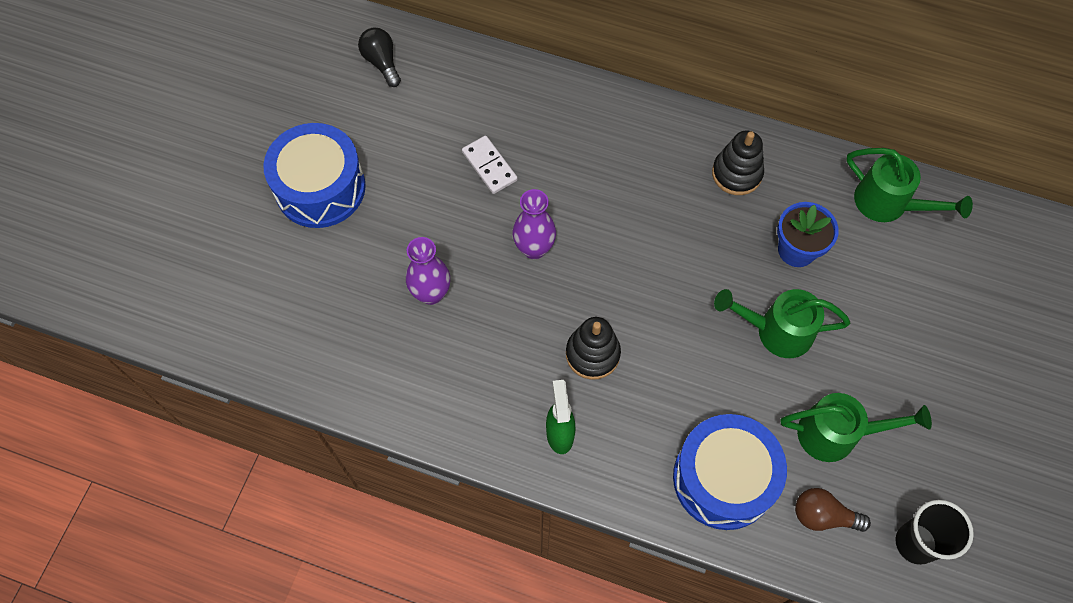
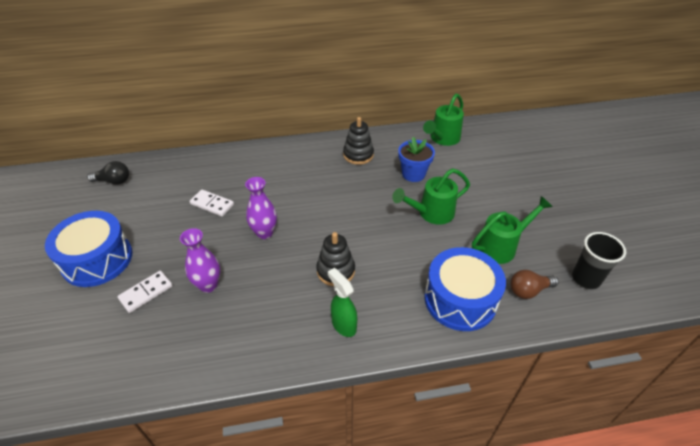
camera: 30 degrees left, 20 degrees down
(357, 267) = (146, 293): none -> white domino
(382, 62) = (114, 181): black light bulb -> black light bulb turned 150 degrees clockwise
(889, 204) = (442, 139): green watering can -> green watering can turned 120 degrees clockwise

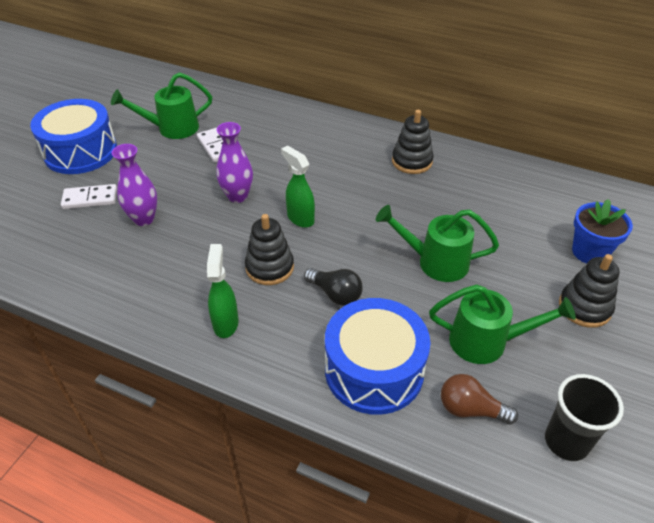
camera: 35 degrees right, 0 degrees up
(114, 181) = (154, 89): black light bulb -> black light bulb (335, 294)
(323, 227) = (300, 218): none -> green spray bottle
(413, 174) = (457, 210): blue flower pot -> blue flower pot (589, 252)
(442, 139) = (537, 186): green watering can -> green watering can (171, 128)
(528, 199) = (584, 307): none -> black stacking toy

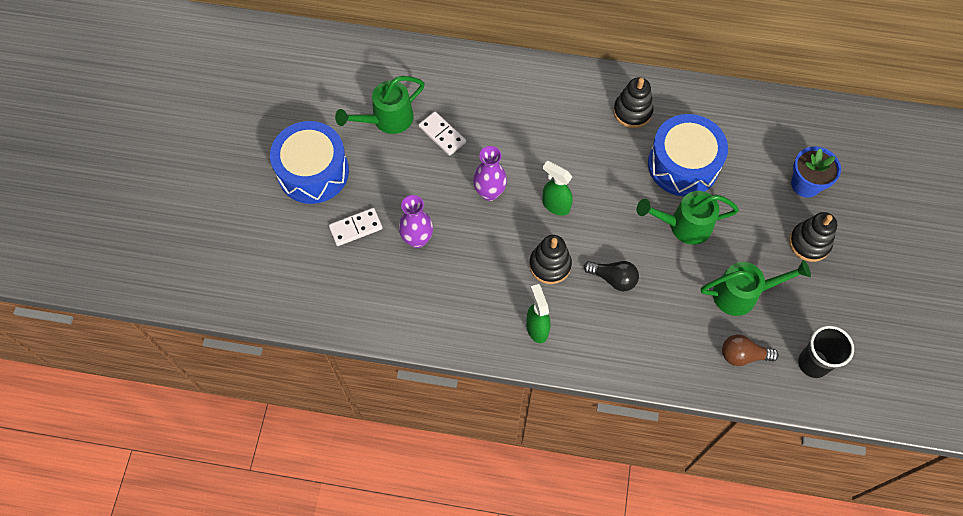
camera: 15 degrees left, 20 degrees up
(374, 370) = (665, 341): blue drum -> blue drum (683, 164)

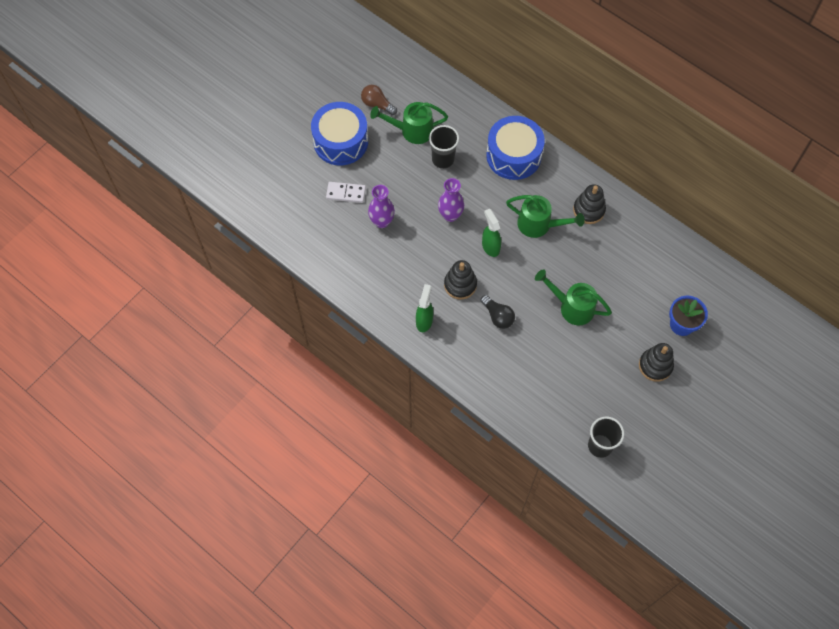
camera: 30 degrees right, 0 degrees up
(442, 135) = (443, 159): white domino -> black cup
(683, 164) = (600, 265): blue drum -> blue drum (513, 155)
(742, 294) = (582, 374): green watering can -> green watering can (539, 225)
(743, 355) = (554, 414): brown light bulb -> brown light bulb (377, 104)

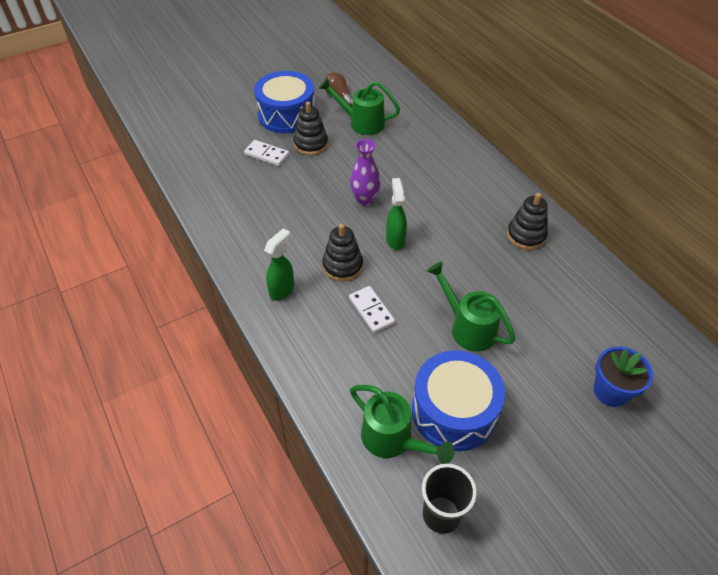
camera: 20 degrees right, 15 degrees down
(382, 221) = (289, 186): purple vase -> none
(443, 159) = (381, 152): black cup -> none
(498, 316) = (371, 311): black light bulb -> white domino
(513, 155) = (459, 167): blue drum -> blue drum (454, 411)
(539, 225) = (461, 234): green watering can -> green watering can (393, 440)
(655, 366) = (558, 431): black stacking toy -> black stacking toy (311, 144)

